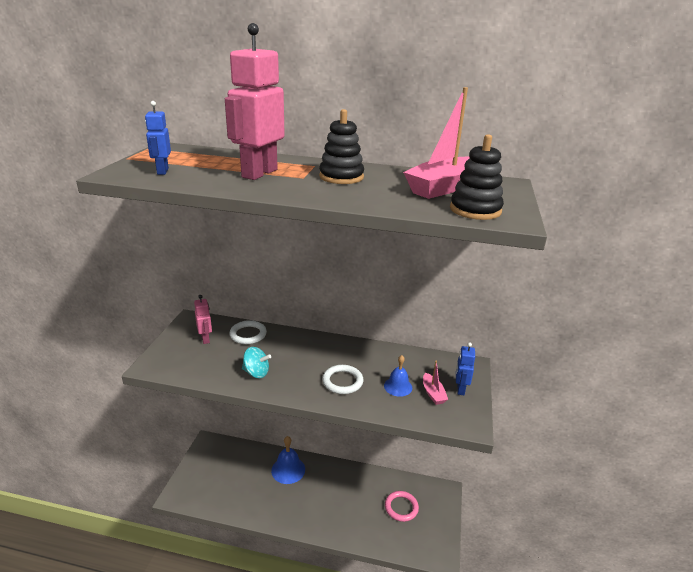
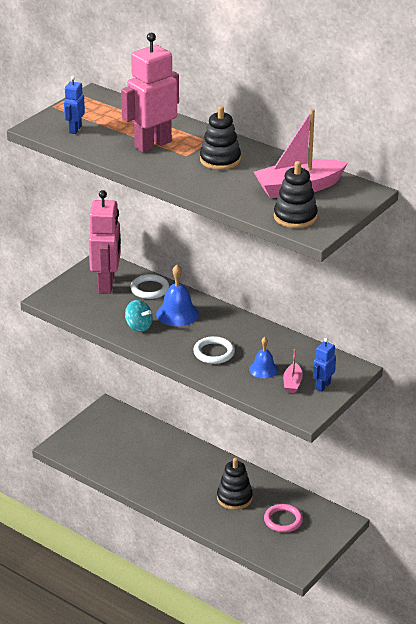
camera: 25 degrees right, 5 degrees up
(205, 339) = (107, 284): pink robot -> pink robot, size x2.01
(288, 470) = (181, 455): blue bell -> blue bell (177, 314)
(351, 498) = (234, 498): none -> black stacking toy

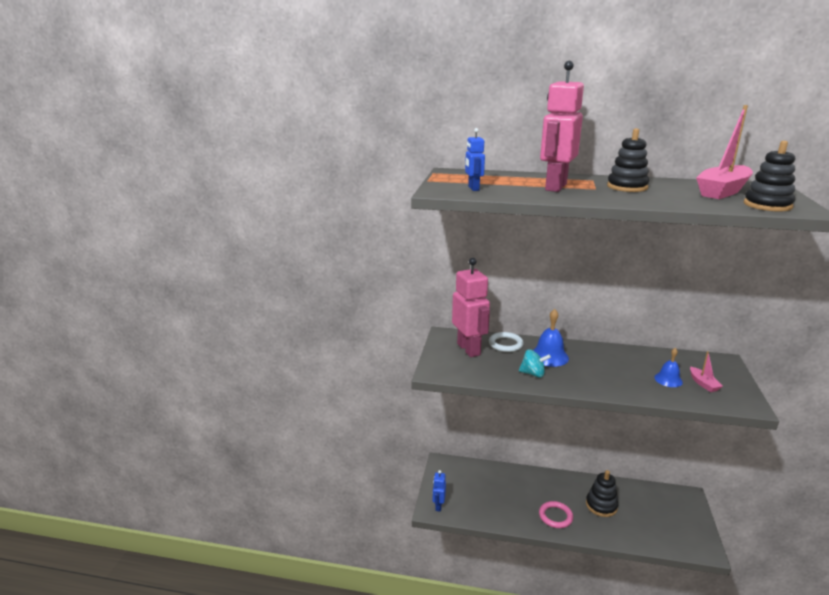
camera: 25 degrees left, 10 degrees down
(214, 353) = (615, 377): white ring -> none
(283, 520) = (652, 511): pink ring -> pink ring (555, 516)
(323, 386) = (726, 379): blue robot -> blue robot (438, 506)

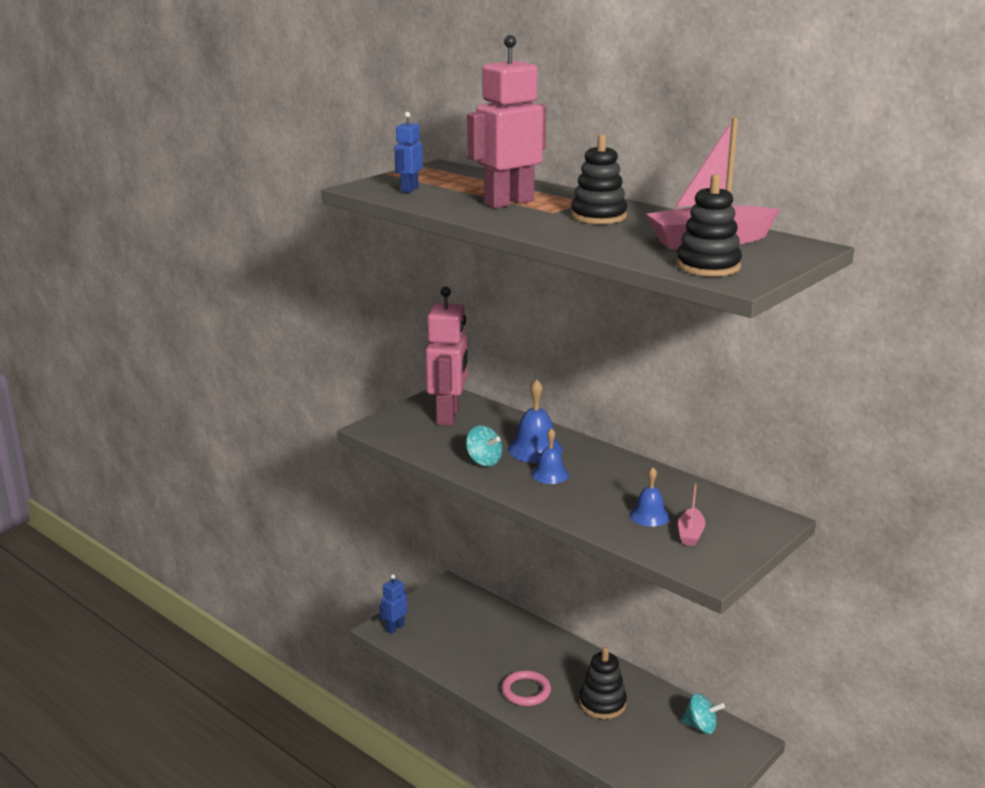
camera: 30 degrees right, 0 degrees up
(505, 344) = (502, 423): white ring -> none
(581, 370) = (550, 474): none -> blue bell
(660, 497) = (700, 726): none -> turquoise spinning top

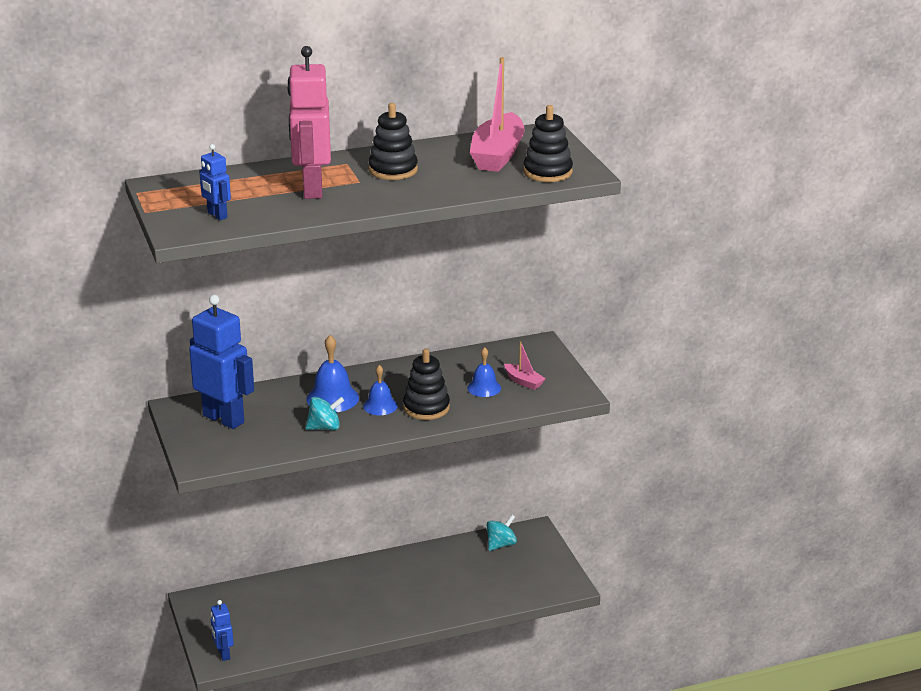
camera: 60 degrees left, 5 degrees up
(448, 416) = (224, 419): pink robot -> blue robot
(526, 691) = (382, 611): pink ring -> none
(602, 703) = (433, 579): black stacking toy -> black stacking toy (426, 408)

